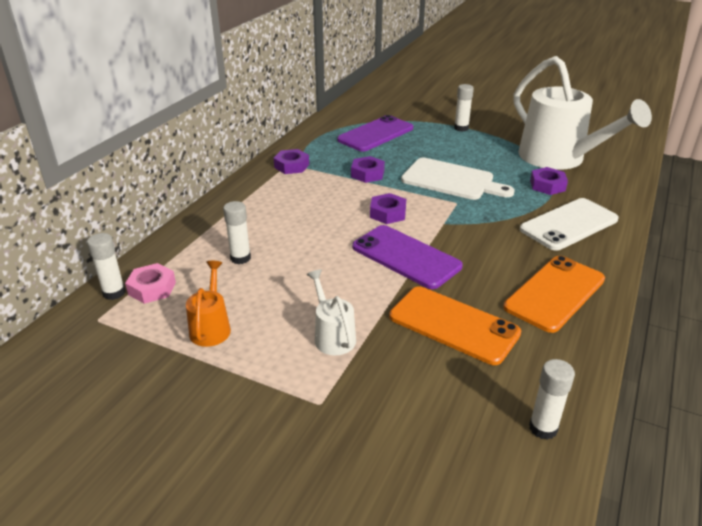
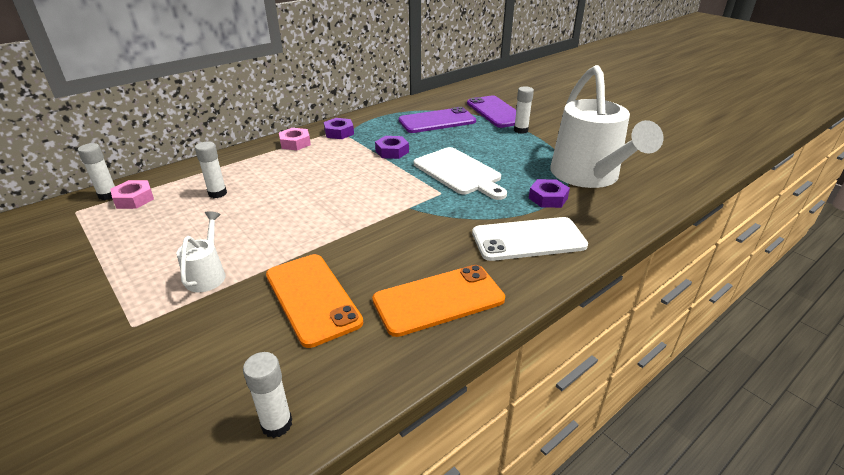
camera: 25 degrees right, 0 degrees up
(211, 327) = (135, 239): orange watering can -> none
(258, 187) = (295, 143): none -> pink nut
(388, 213) = (370, 187): purple nut -> none
(406, 257) = (342, 227): purple phone -> purple phone (496, 112)

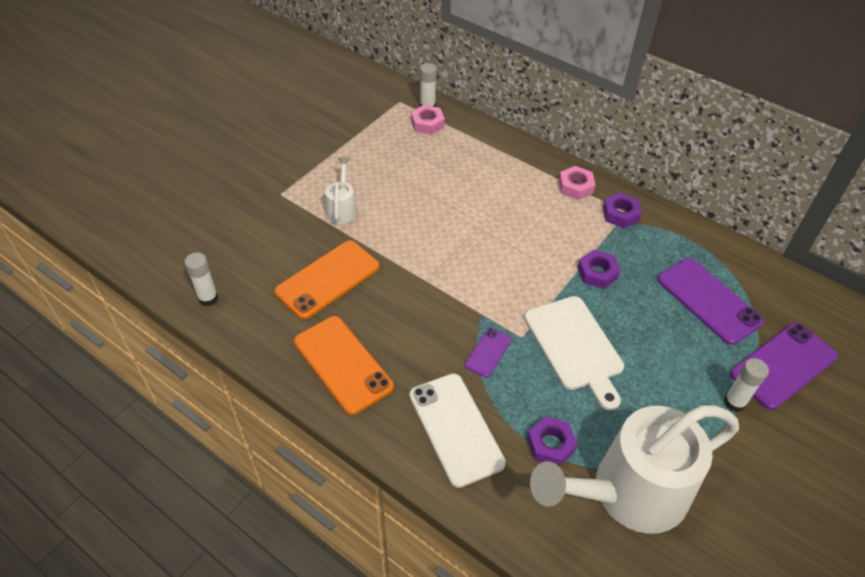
camera: 75 degrees right, 15 degrees up
(207, 274) = (342, 208): white watering can -> white watering can turned 75 degrees counterclockwise
(217, 193) = (455, 168): white glue stick -> none
(452, 211) = (488, 352): none -> purple phone
(459, 172) = (575, 346): white cutting board -> white cutting board turned 60 degrees counterclockwise

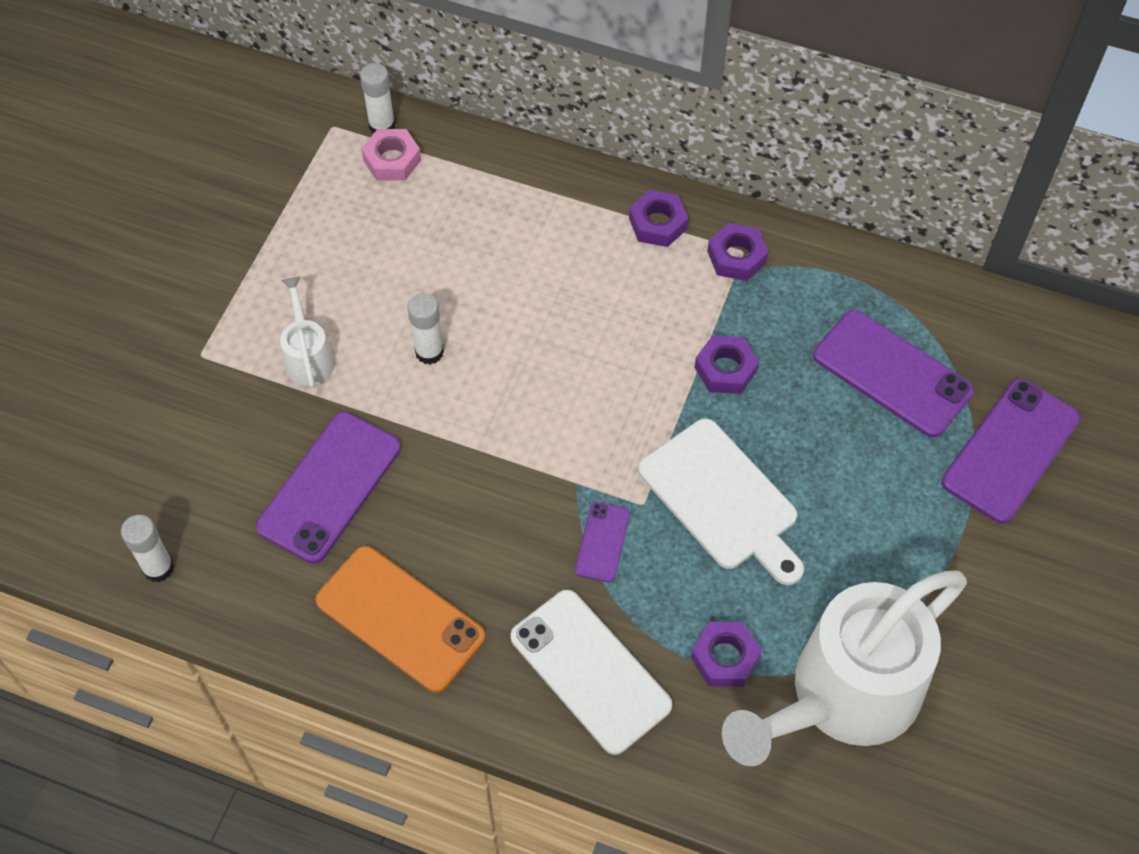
camera: 15 degrees left, 10 degrees up
(328, 279) = (329, 487): orange phone -> purple phone
(575, 187) = (657, 223): pink nut -> purple nut
(734, 402) = (955, 525): white glue stick -> white glue stick (429, 352)

